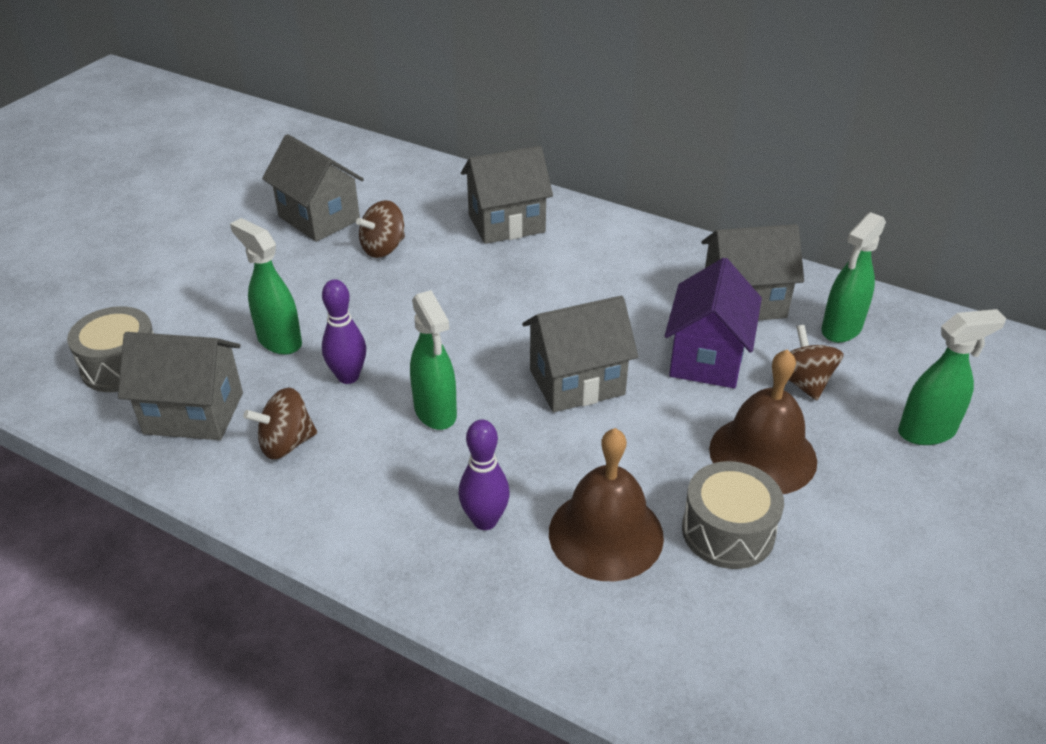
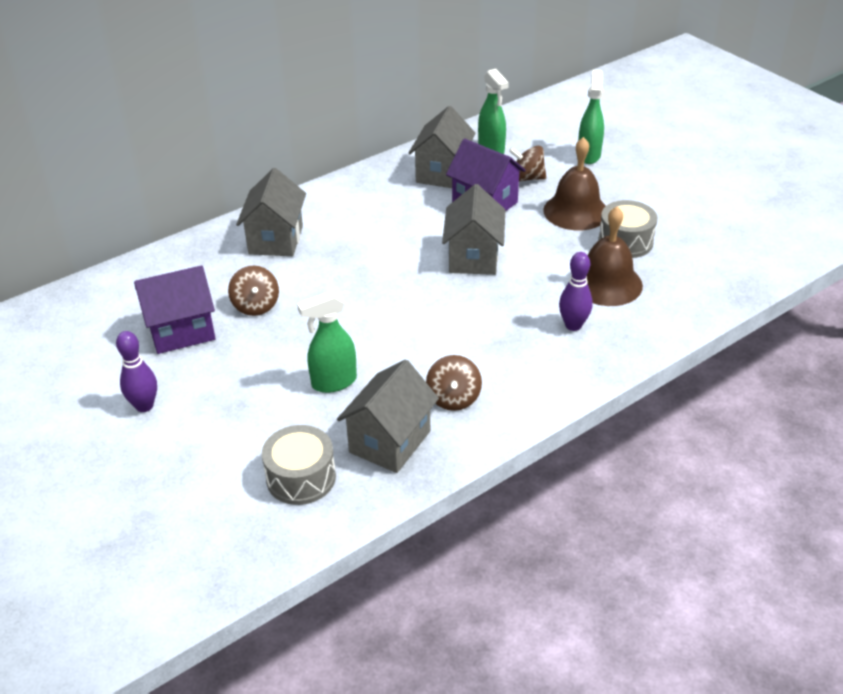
camera: 65 degrees left, 0 degrees up
(319, 218) = (181, 331): grey house -> purple house
(348, 376) = (400, 355): purple bowling pin -> purple bowling pin (144, 406)
(435, 412) = (464, 323): green spray bottle -> none

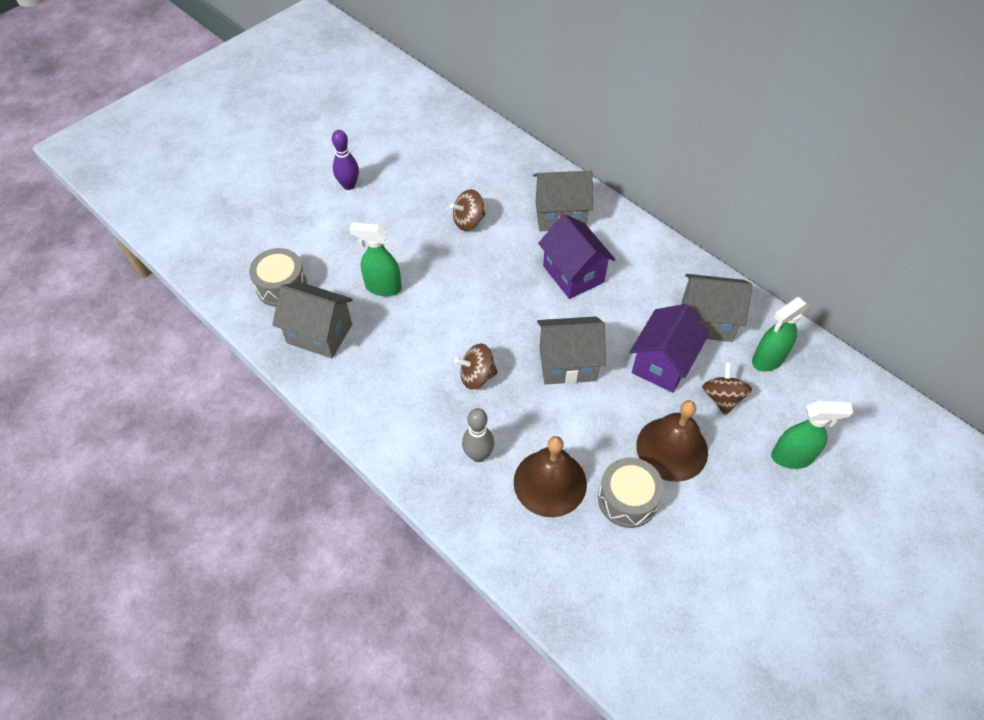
camera: 80 degrees right, 15 degrees up
(181, 331) = (431, 185): purple house -> purple house (573, 274)
(333, 382) = (383, 287): green spray bottle -> green spray bottle turned 45 degrees counterclockwise
(453, 398) = (371, 370): brown spinning top -> brown spinning top (477, 376)
(573, 325) = (478, 455): purple bowling pin -> grey bowling pin

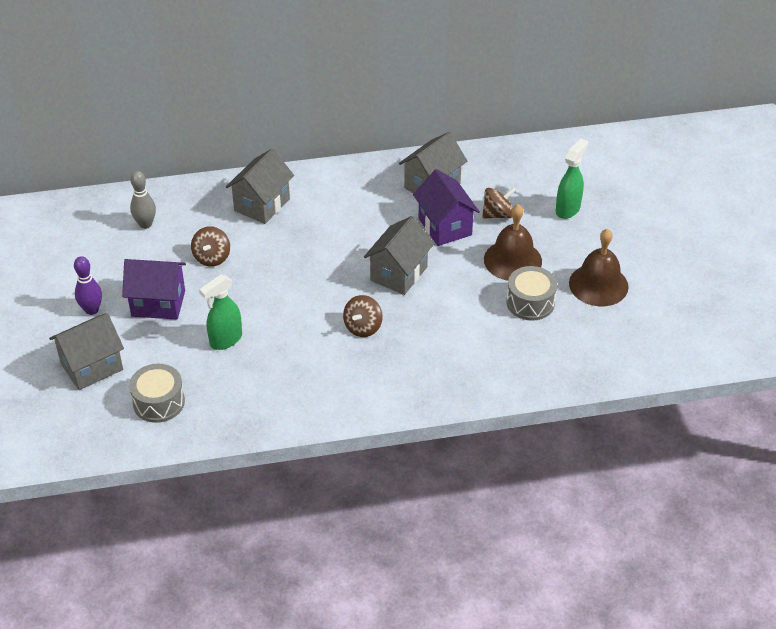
camera: 55 degrees left, 10 degrees down
(319, 334) = (233, 400): grey house -> grey house (92, 367)
(478, 455) = (429, 360): grey bowling pin -> grey bowling pin (145, 224)
(550, 482) = (484, 334): brown bell -> brown bell (598, 284)
(573, 274) = (324, 228): purple house -> purple house (158, 303)
(722, 398) = (497, 214): brown spinning top -> brown spinning top turned 120 degrees clockwise
(767, 360) = (489, 176): green spray bottle -> none

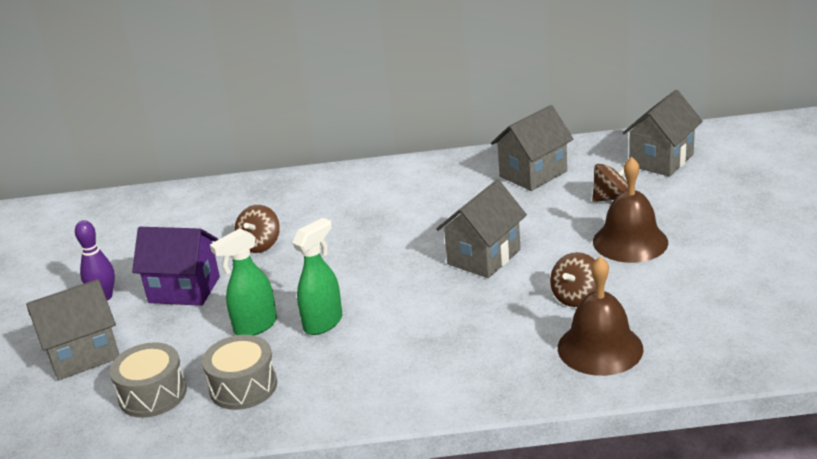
camera: 10 degrees right, 15 degrees down
(145, 224) = (193, 215): grey bowling pin -> none
(262, 205) = (330, 195): grey house -> grey house (661, 160)
(363, 327) = (431, 312): brown spinning top -> brown spinning top (576, 297)
(445, 226) = (545, 211): purple house -> none
(530, 302) = (653, 284): grey drum -> grey drum (243, 386)
(568, 209) = (701, 191): green spray bottle -> green spray bottle (323, 323)
(598, 284) = (744, 265): brown bell -> brown bell (600, 348)

